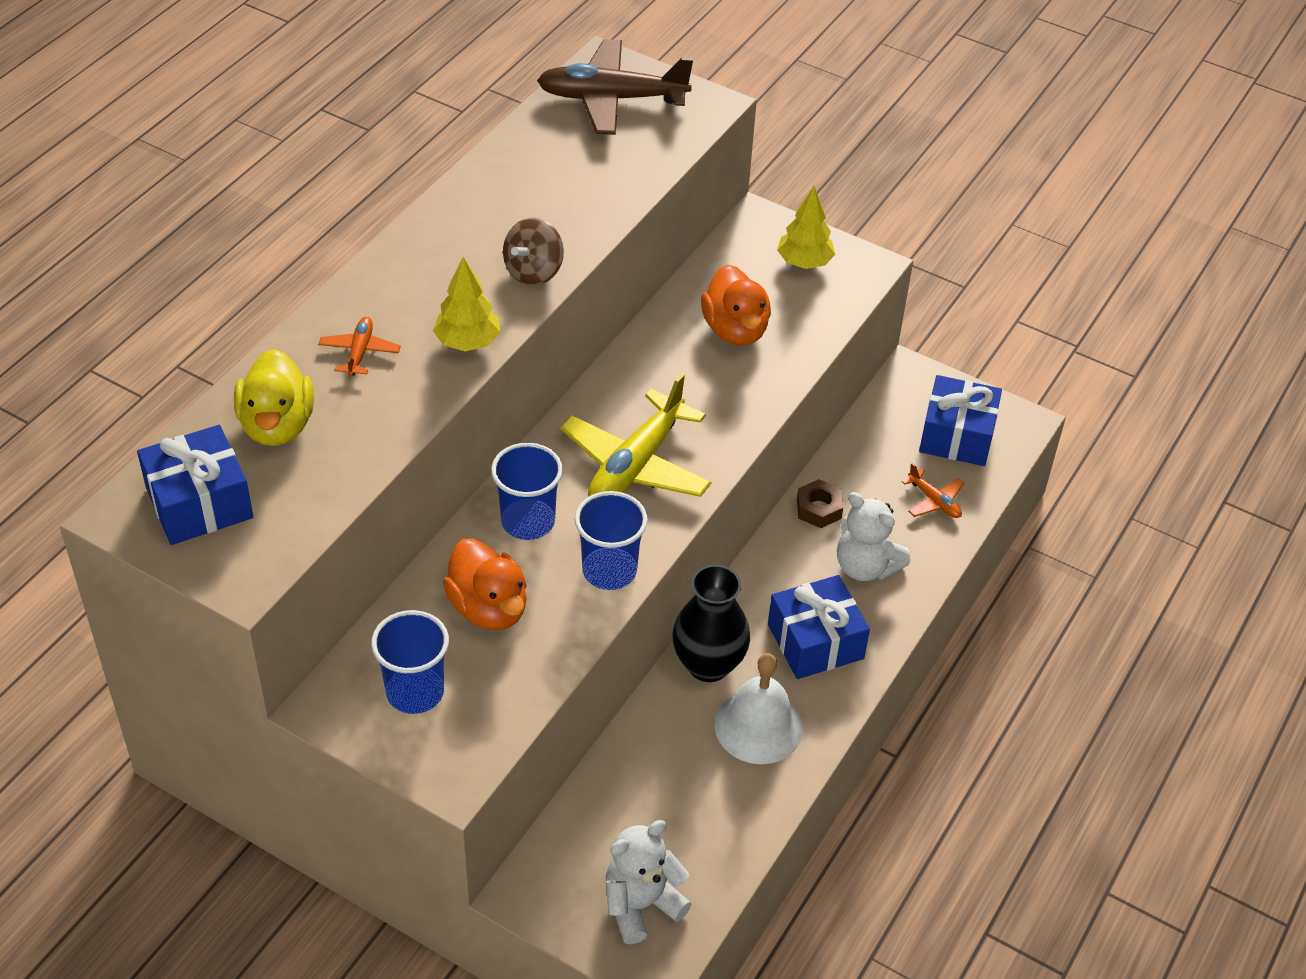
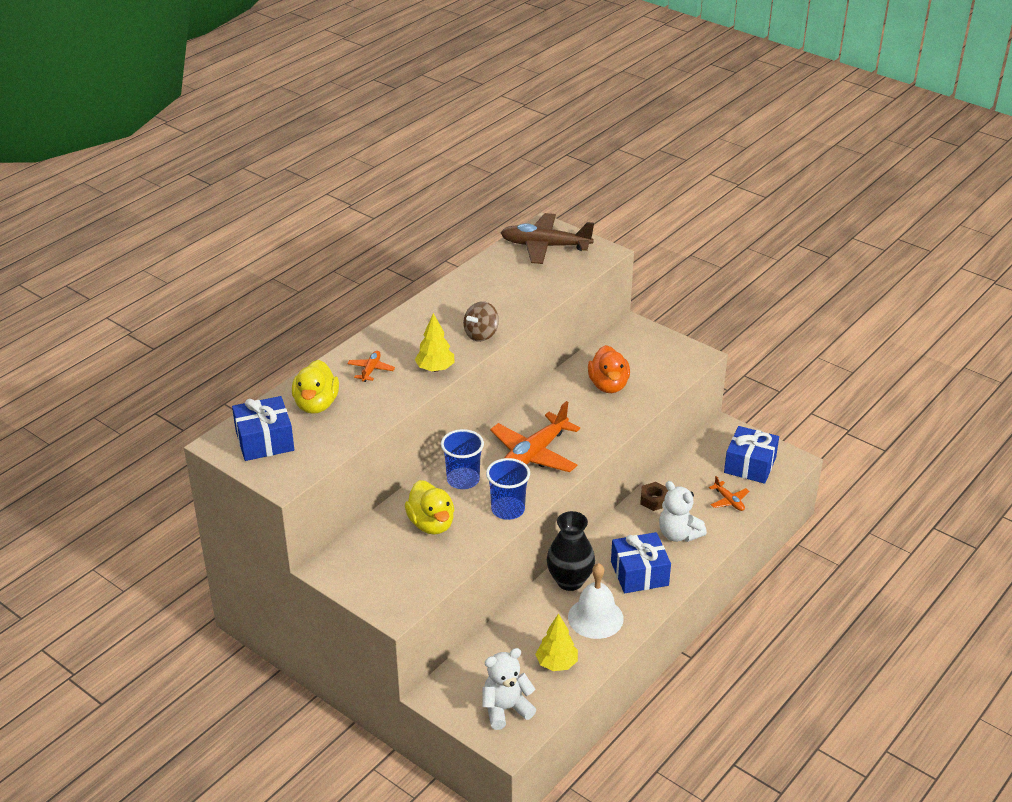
camera: 10 degrees right, 10 degrees down
(415, 692) = (380, 565): blue cup -> none
(488, 608) = (431, 524): orange duck -> yellow duck
(635, 465) = (534, 454): yellow plane -> orange plane
(804, 262) = (658, 351): yellow tree -> yellow tree (556, 663)

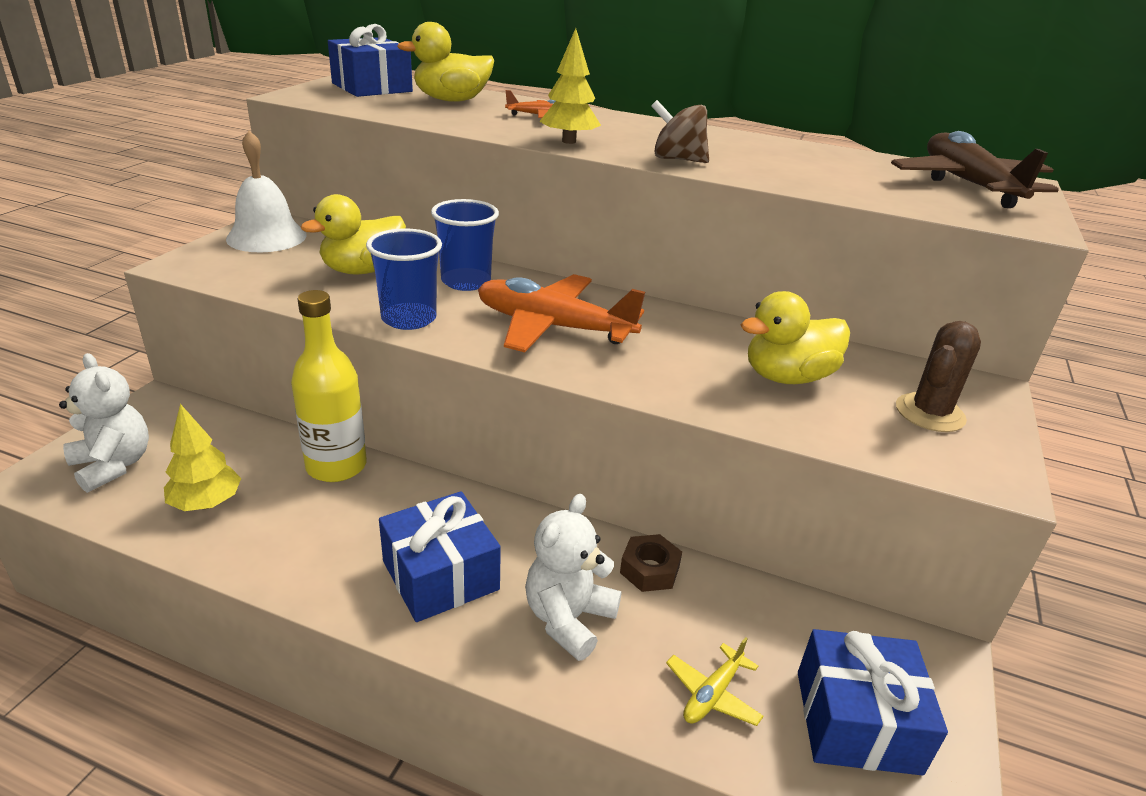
camera: 70 degrees right, 5 degrees down
(536, 607) = (336, 466): none -> yellow bottle
(570, 581) = (403, 492): black vase -> none
(595, 617) = (317, 533): white bell -> white bell (266, 237)
(608, 385) = (787, 377): orange duck -> yellow duck
(650, 353) = (930, 413): none -> brown cactus
(729, 501) = (712, 694): orange plane -> yellow plane

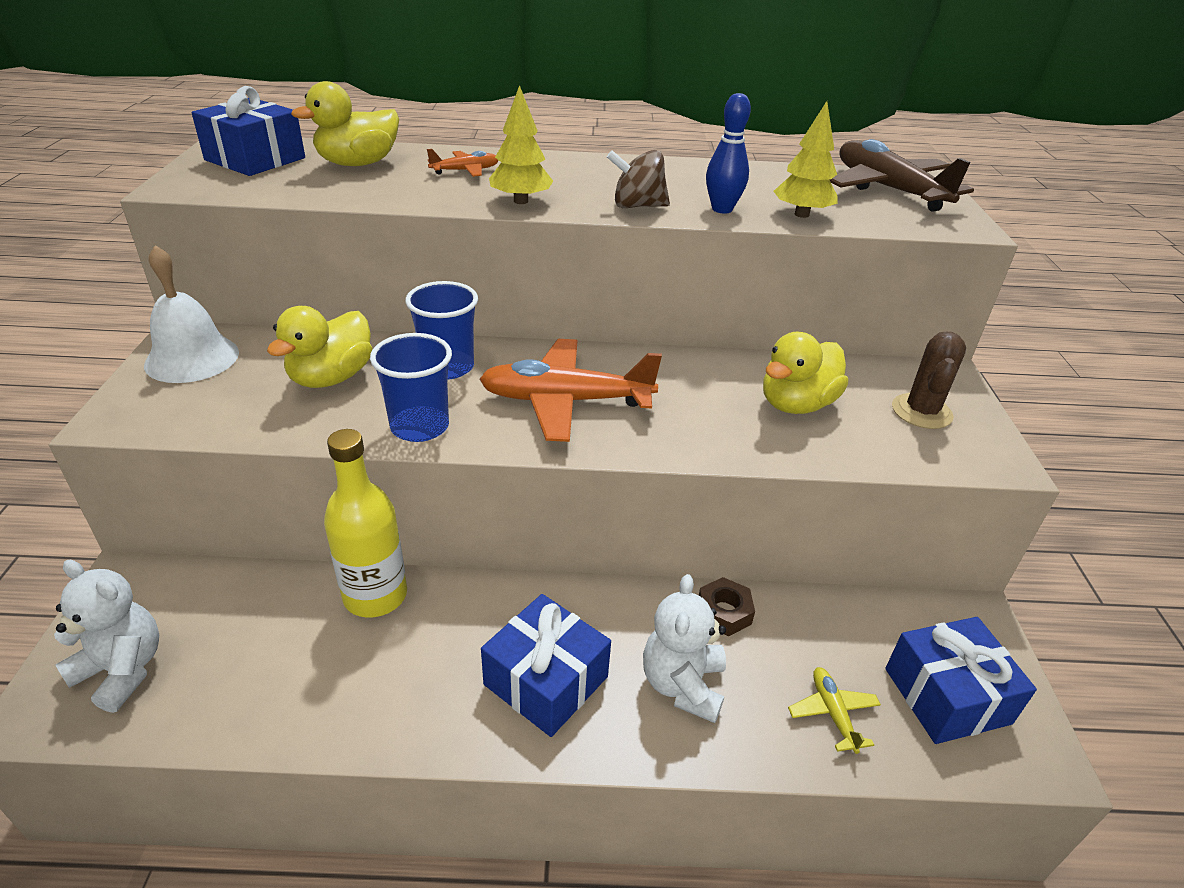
camera: 20 degrees left, 5 degrees up
(206, 503) = (260, 681): yellow tree -> yellow tree (801, 214)
(712, 694) = (832, 713): yellow plane -> yellow plane turned 150 degrees clockwise
(762, 173) = (722, 209): none -> blue bowling pin

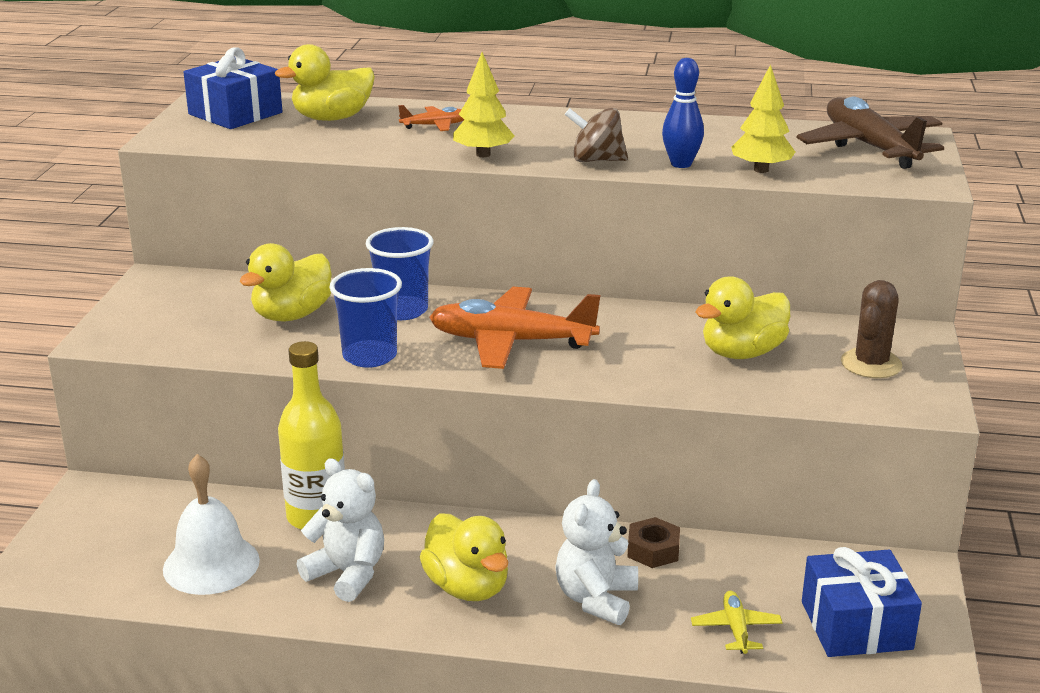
camera: 10 degrees right, 10 degrees down
(122, 670) = (92, 554): white teddy bear -> white teddy bear (347, 574)
(192, 358) = (164, 295): white bell -> white bell (211, 564)
(546, 680) = (467, 587): blue gift -> yellow duck

